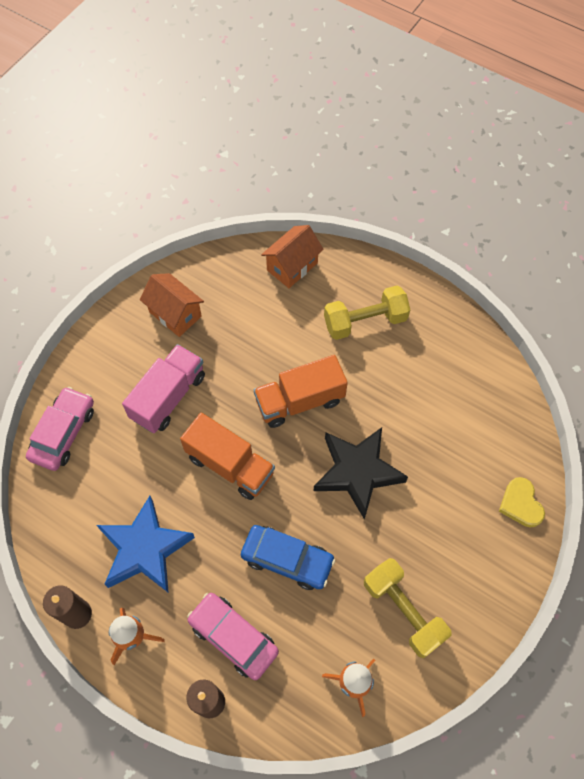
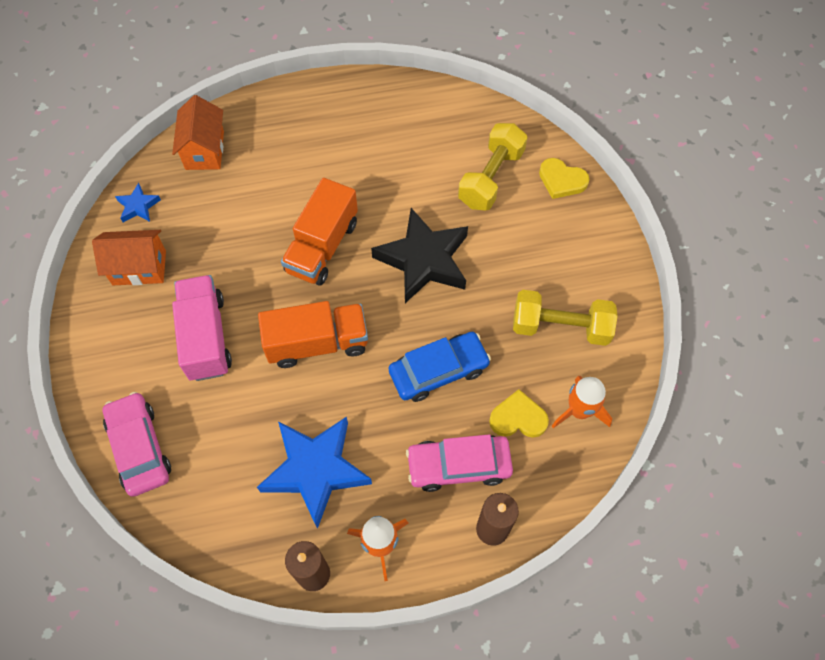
camera: 45 degrees left, 0 degrees up
(214, 271) = (138, 206): none -> blue star
(305, 645) = (518, 418): none -> yellow heart
(365, 321) = (311, 145): yellow dumbbell -> yellow dumbbell (491, 178)

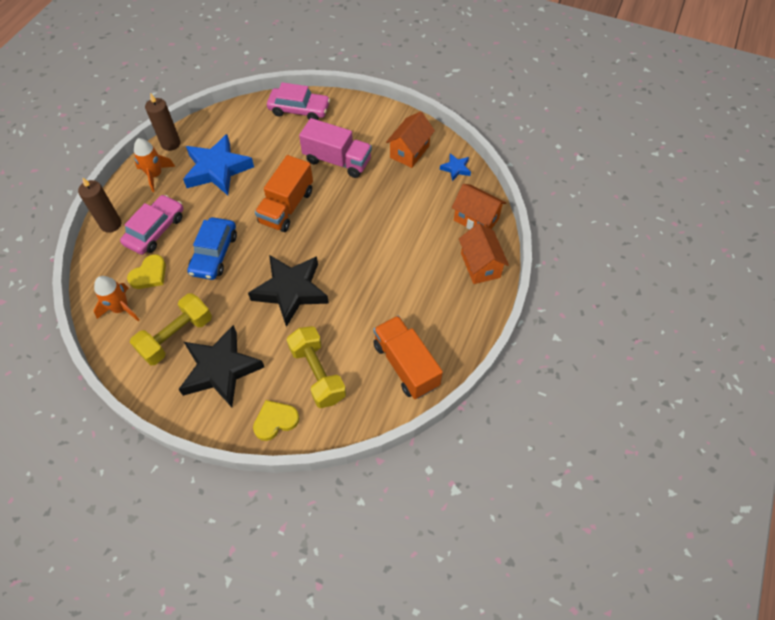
camera: 125 degrees right, 5 degrees down
(264, 117) = (480, 265): none -> orange house
(322, 247) = (348, 243): orange truck -> orange truck (406, 365)
(556, 259) = (221, 369): none -> black star

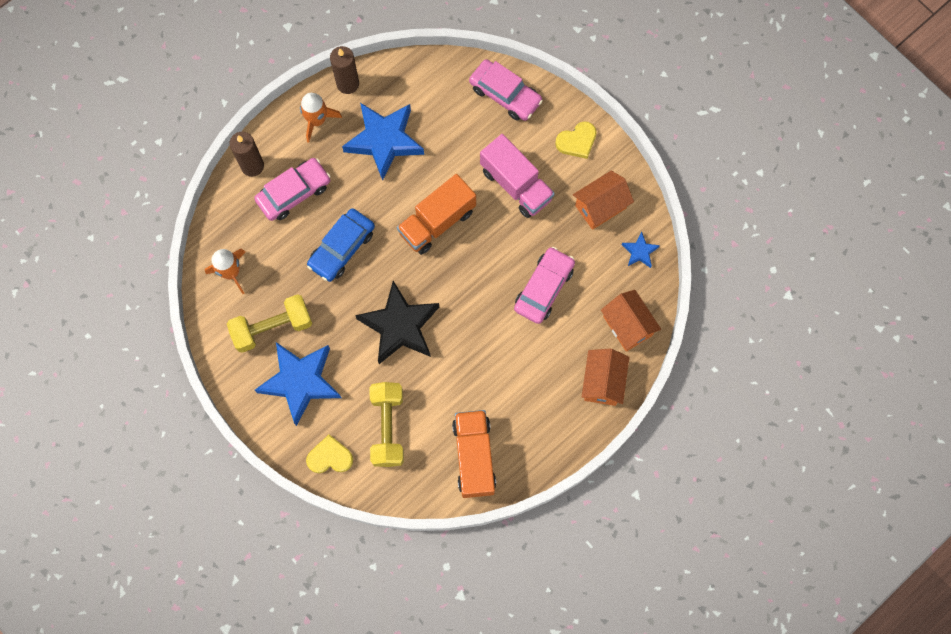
camera: 25 degrees right, 15 degrees up
(149, 274) = (270, 245): yellow heart -> yellow heart (577, 141)
(221, 369) = (300, 382): black star -> blue star
(396, 219) = (544, 288): none -> pink car

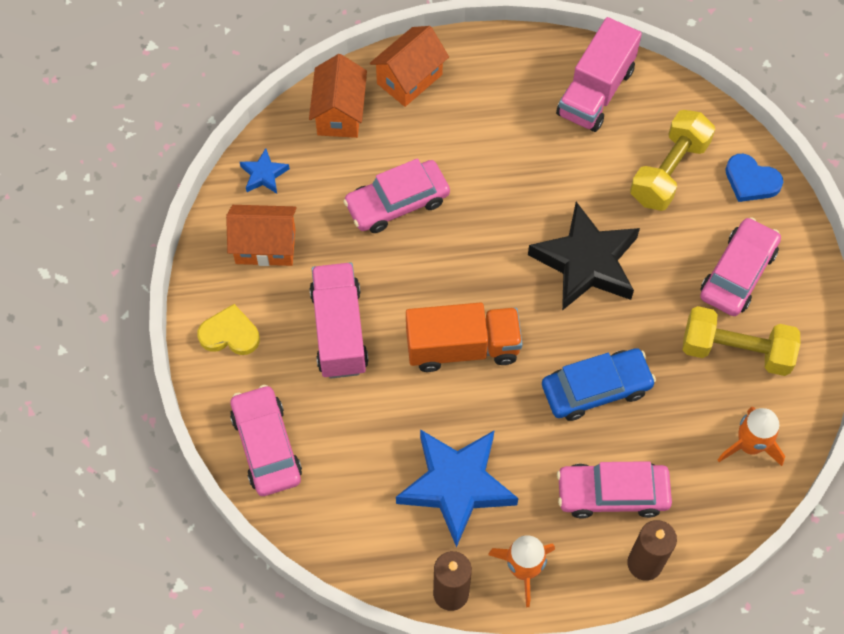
camera: 145 degrees left, 10 degrees down
(300, 382) = (738, 273): blue star -> pink car
(330, 457) = (751, 181): yellow heart -> blue heart
(474, 457) = (595, 92): orange truck -> pink truck

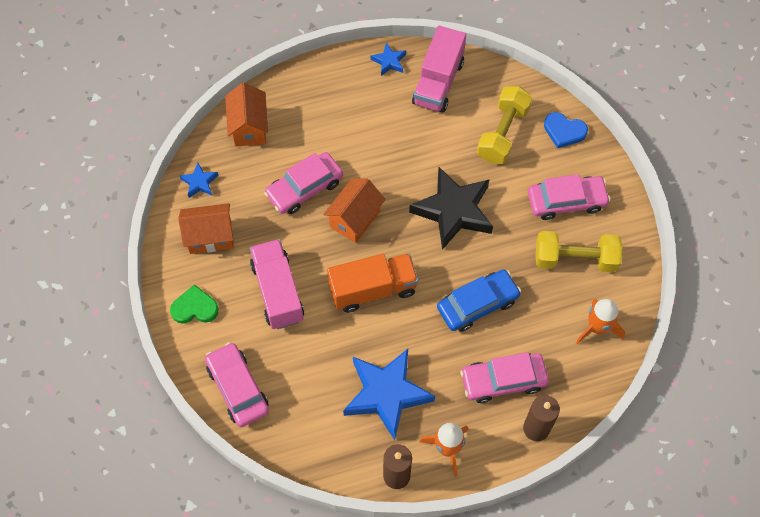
camera: 10 degrees left, 0 degrees up
(230, 334) = (195, 308): yellow heart -> green heart
(409, 79) = (297, 93): orange house -> orange house (355, 219)
(536, 55) = (389, 61): none -> blue star
(738, 273) = (566, 201): pink car -> pink car turned 60 degrees clockwise

